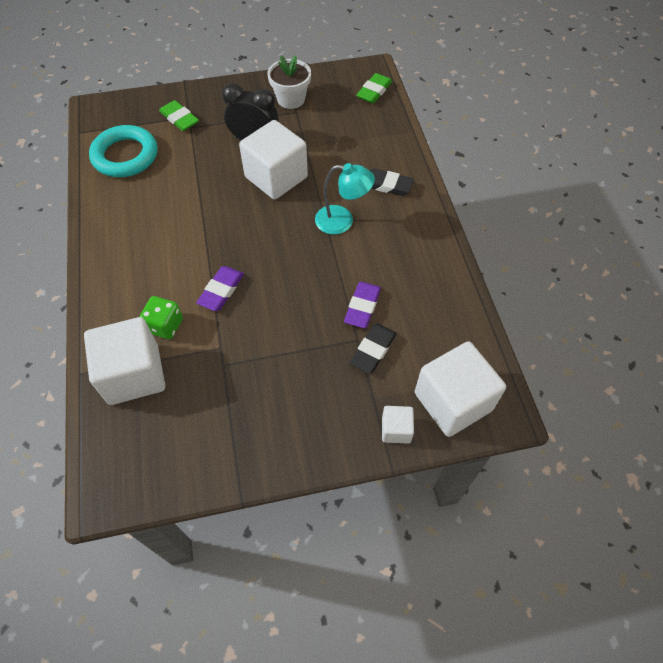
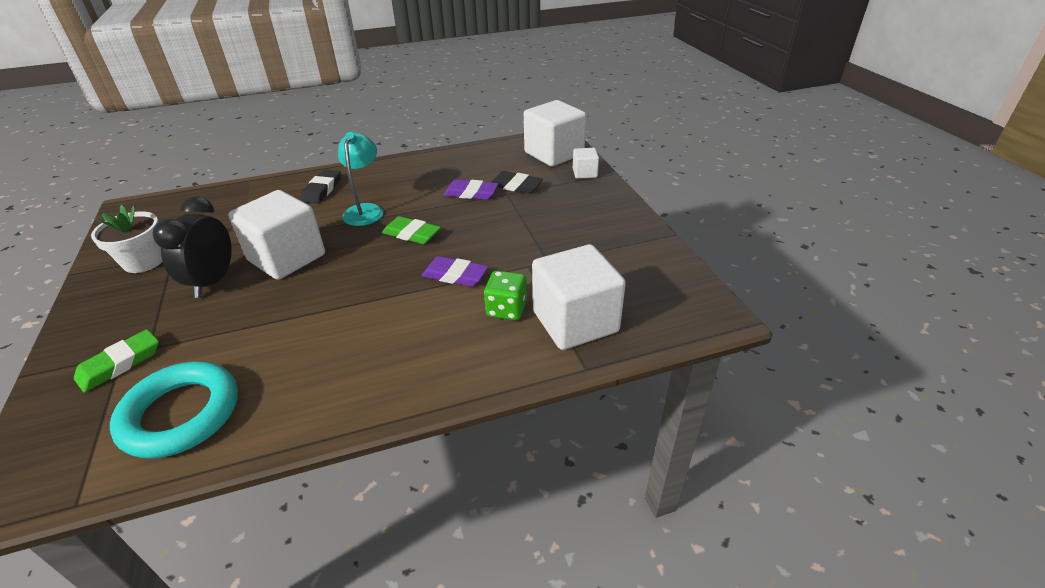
camera: 95 degrees left, 20 degrees down
(374, 91) = (169, 205): green eraser -> green eraser (411, 234)

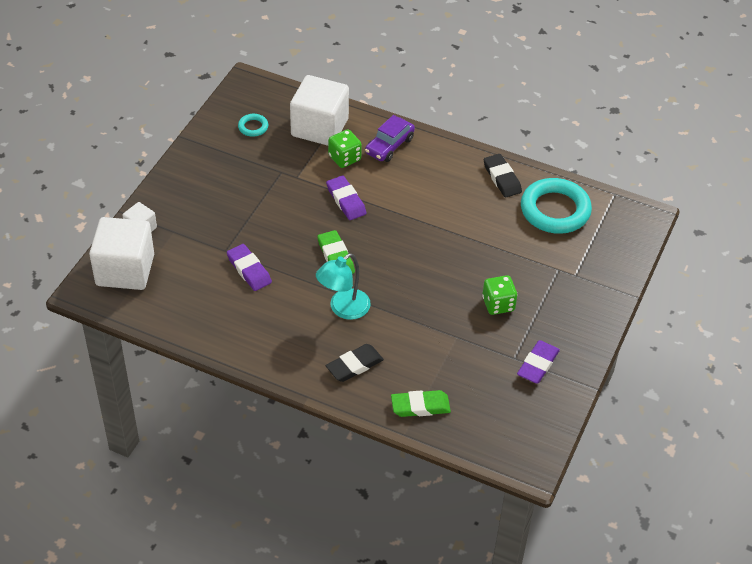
camera: 140 degrees left, 10 degrees up
(120, 364) = (578, 267): green eraser -> green eraser (420, 406)
(144, 261) = (538, 364): white flower pot -> purple eraser
(213, 282) = (498, 304): black clock -> green dice
(287, 258) = (436, 294): white cube -> none
(474, 354) = (389, 146): none -> purple car
(515, 186) = (208, 253): black eraser -> black eraser (502, 178)
(634, 279) = (253, 127): none -> turquoise ring

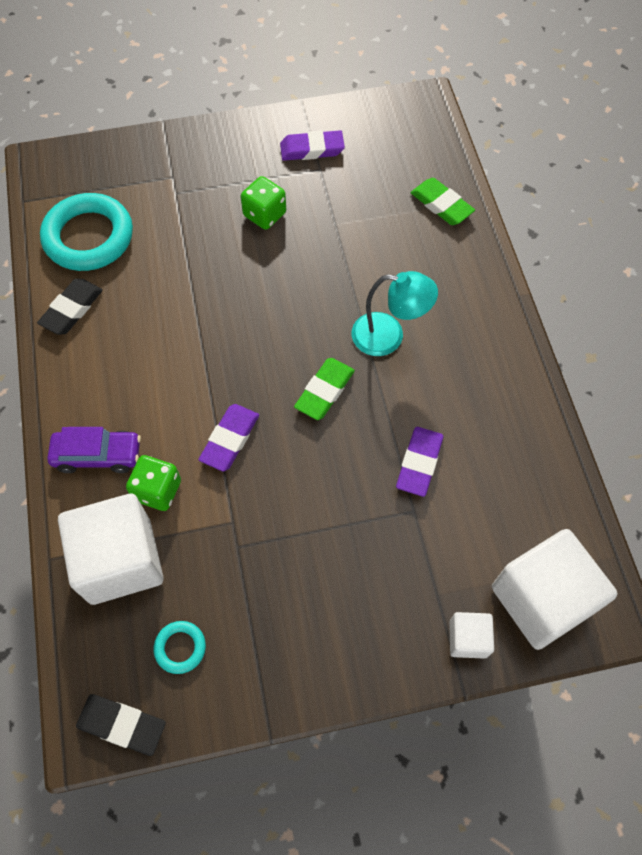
camera: 125 degrees left, 15 degrees up
(354, 365) = (447, 282): black eraser -> black eraser (122, 725)

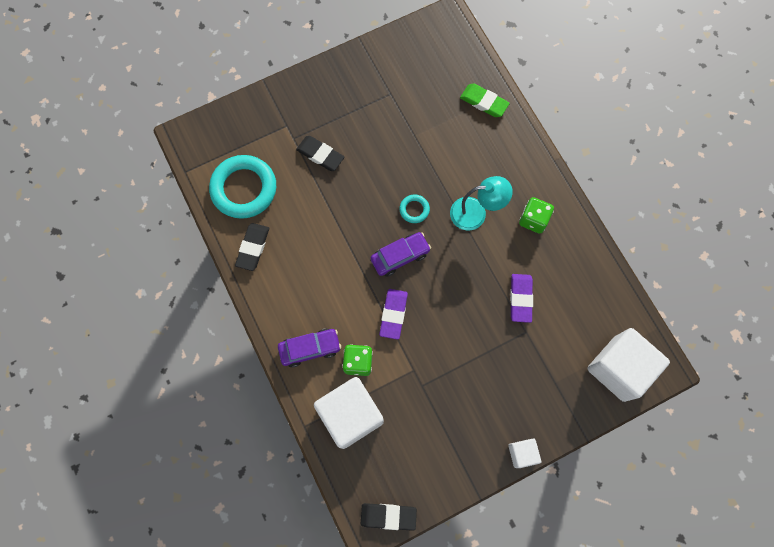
camera: 15 degrees left, 10 degrees up
(180, 648) = (407, 460): turquoise ring -> turquoise ring (414, 209)
(203, 219) = (320, 155): none -> black eraser
(264, 215) = (363, 140): green dice -> green dice (533, 220)
(265, 366) = (400, 256): none -> purple car
(312, 149) = (380, 78): purple eraser -> none
(324, 391) = (445, 264): green eraser -> none
(468, 639) = (581, 405): white cube -> white cube (522, 453)

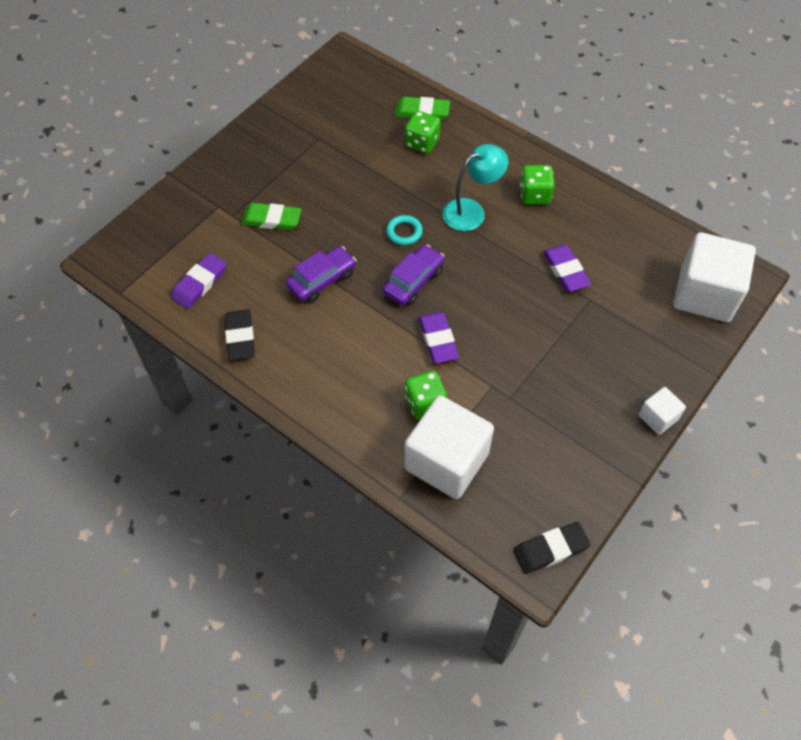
camera: 25 degrees left, 15 degrees down
(244, 189) = (199, 283): turquoise ring -> purple eraser
(310, 348) = (362, 412): purple car -> purple car (322, 280)
(320, 155) = (271, 219): black eraser -> green eraser
(469, 132) = (422, 143): none -> green dice

